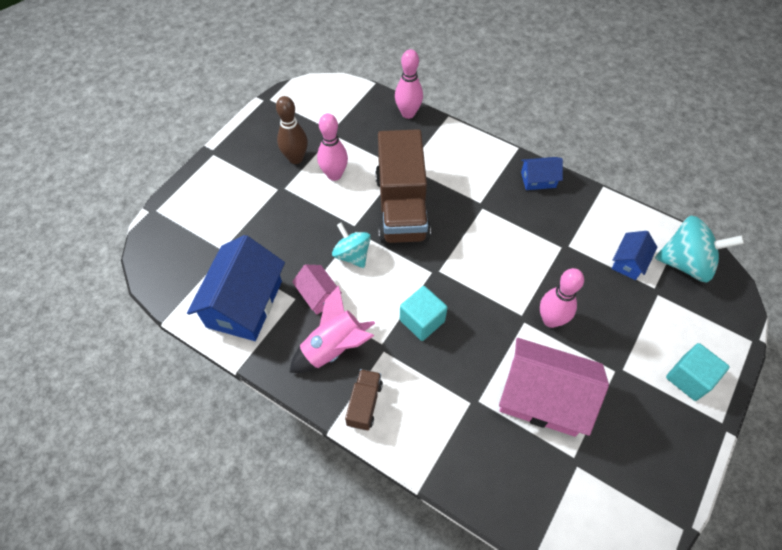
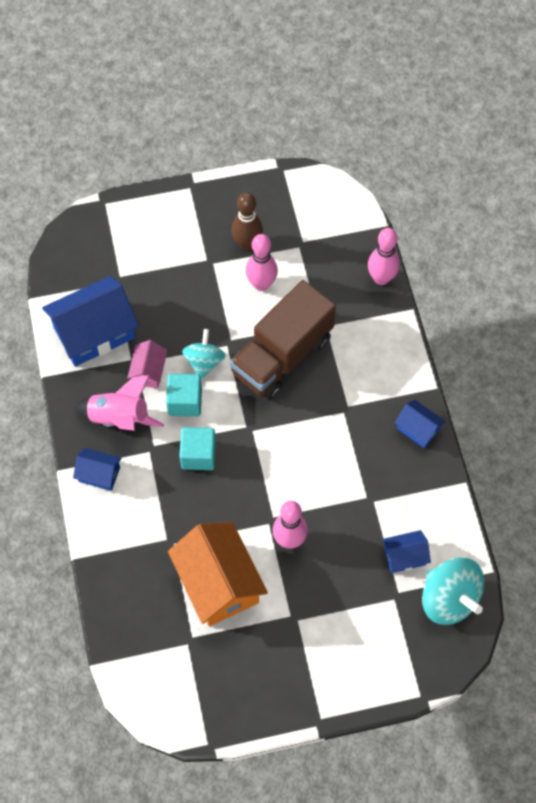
camera: 45 degrees right, 5 degrees up
(364, 404) = (99, 474): brown truck -> blue house
(543, 397) = (218, 583): pink house -> orange house
(689, 378) = (336, 671): turquoise cube -> turquoise cube (185, 402)

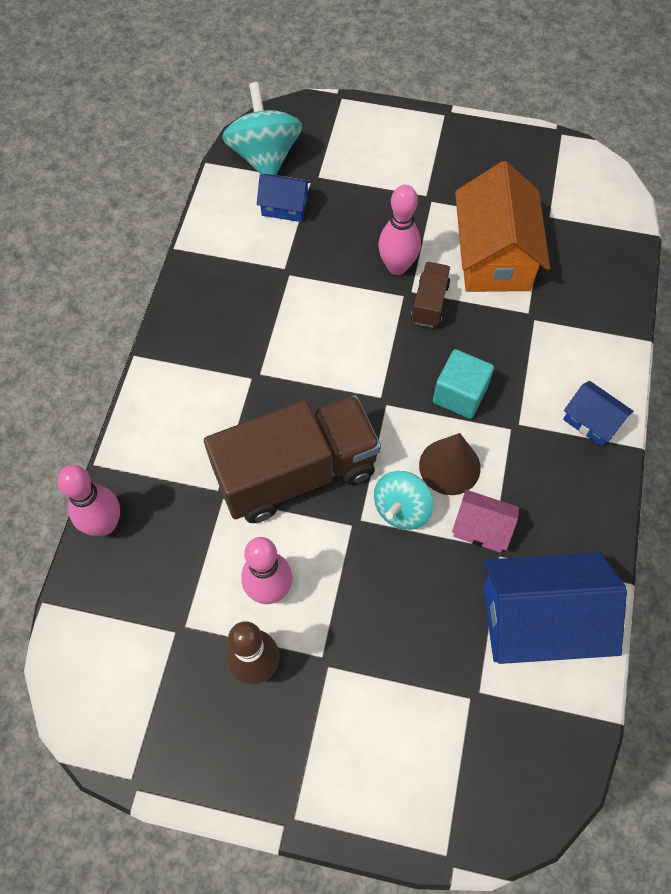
camera: 155 degrees left, 0 degrees up
(119, 418) = (543, 480): pink rocket -> none
(148, 371) = (481, 528): pink house -> pink house turned 75 degrees clockwise
(185, 402) = (449, 466): turquoise cube -> brown cone
(250, 518) = (429, 303): none -> brown truck
(418, 429) = (187, 320): blue house -> none

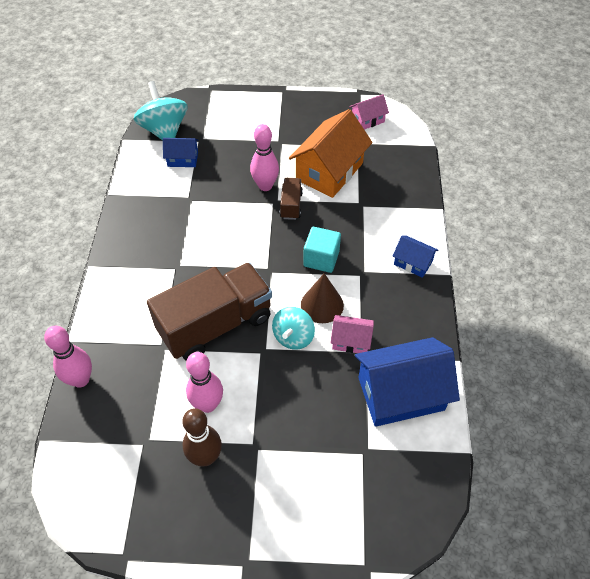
camera: 10 degrees left, 10 degrees down
(494, 256) = (329, 171): orange house -> orange house turned 45 degrees clockwise
(564, 179) = (367, 120): none -> pink house

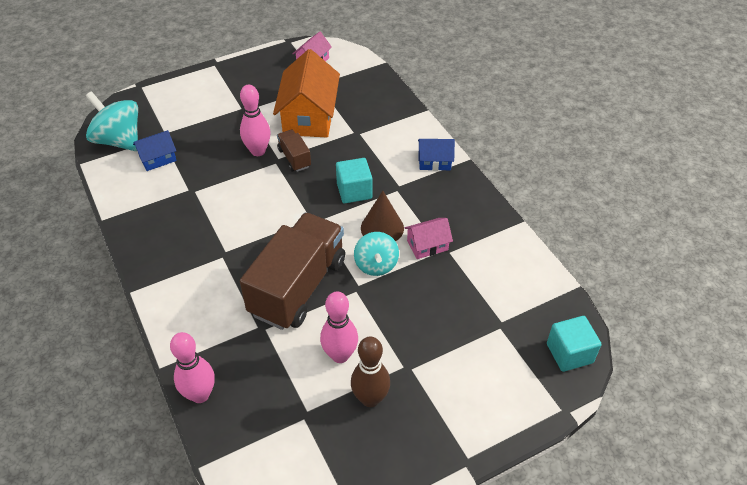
camera: 30 degrees left, 5 degrees down
(401, 393) = (497, 267): blue house -> none
(411, 514) = (569, 353): none -> turquoise cube

